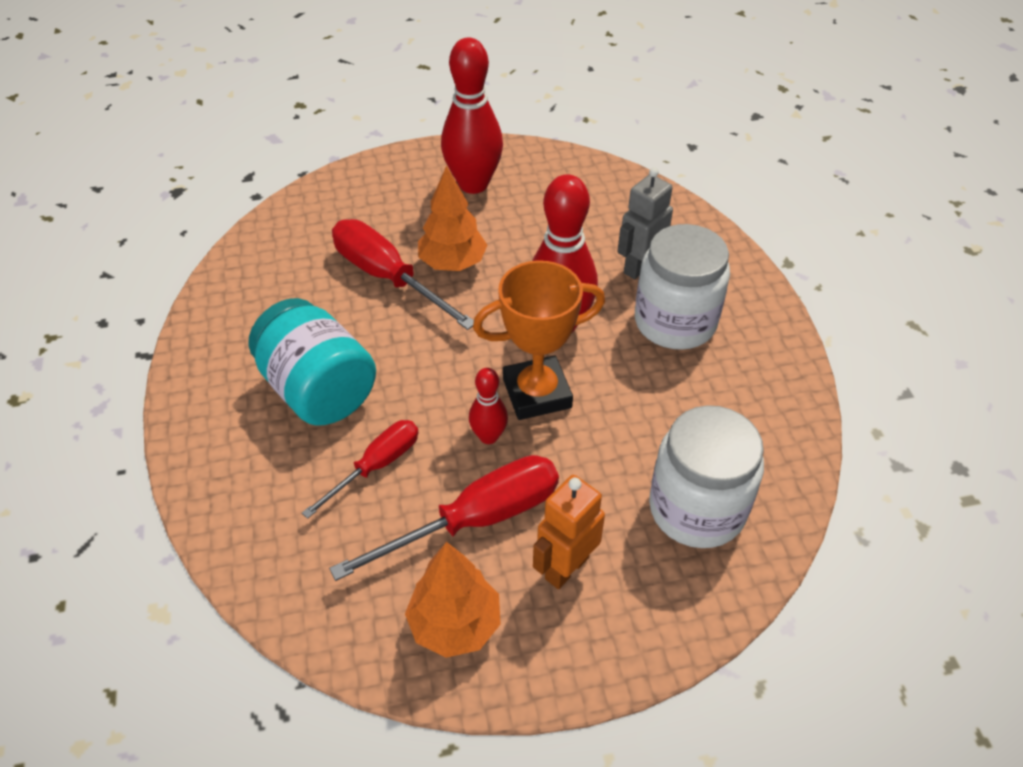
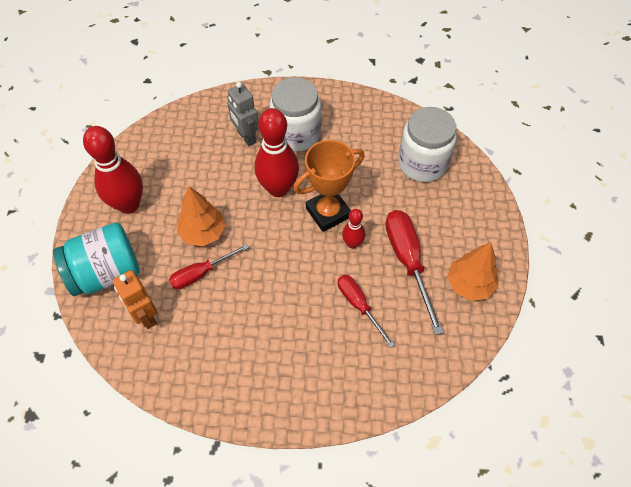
camera: 75 degrees left, 10 degrees up
(318, 390) = (289, 330): turquoise jar -> turquoise jar (106, 273)
(388, 277) = (201, 273): red screwdriver -> red screwdriver, size x0.62
(537, 393) = (328, 212): orange trophy -> orange trophy turned 60 degrees clockwise
(566, 567) = (445, 227): orange robot -> orange robot (146, 316)

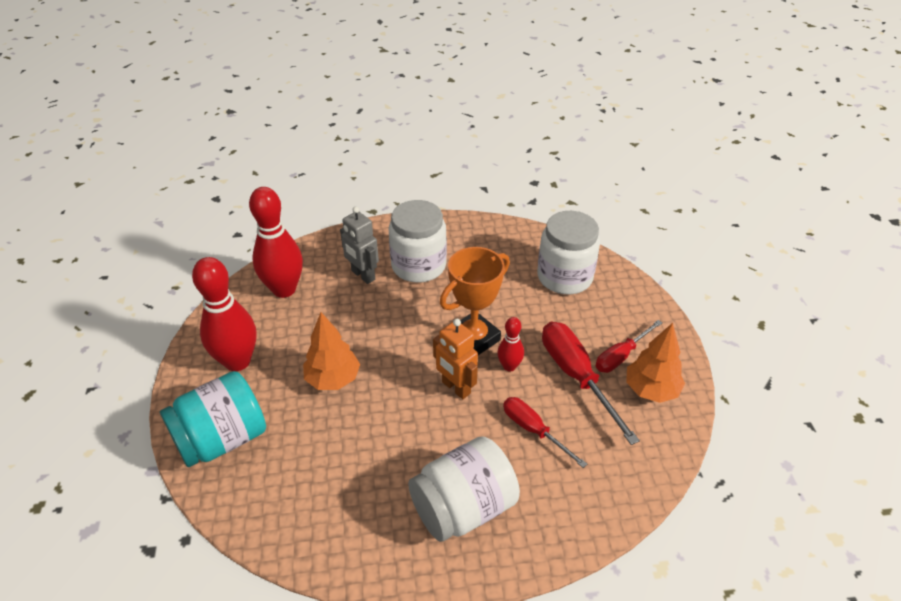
camera: 10 degrees left, 15 degrees down
(146, 316) = (280, 480): orange robot -> orange robot (455, 388)
(201, 273) = (339, 423): red screwdriver -> red screwdriver (621, 356)
(278, 188) = (411, 322): red bowling pin -> red bowling pin (284, 289)
(285, 364) = (463, 508): none -> white jar

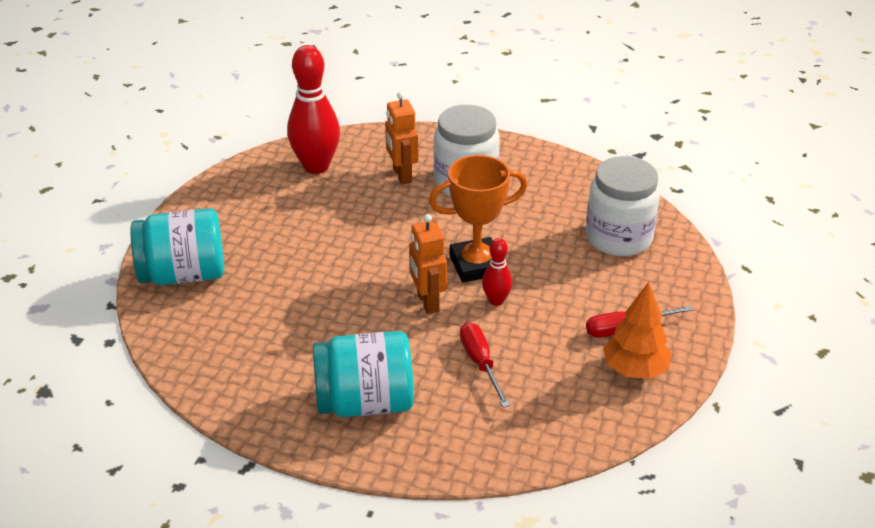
camera: 25 degrees right, 5 degrees down
(237, 361) = (235, 215): red bowling pin -> none
(333, 379) = (313, 257): orange tree -> none
(363, 275) = (402, 175): grey robot -> orange robot
(463, 508) = (365, 402): white jar -> turquoise jar
(576, 376) = (561, 331): red screwdriver -> none

